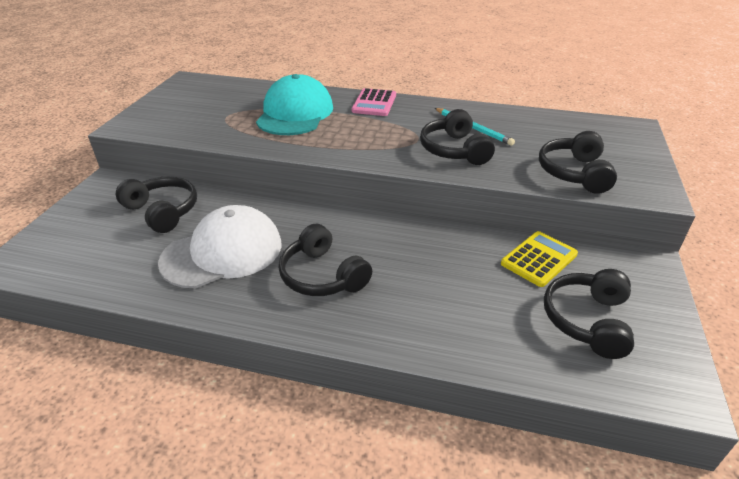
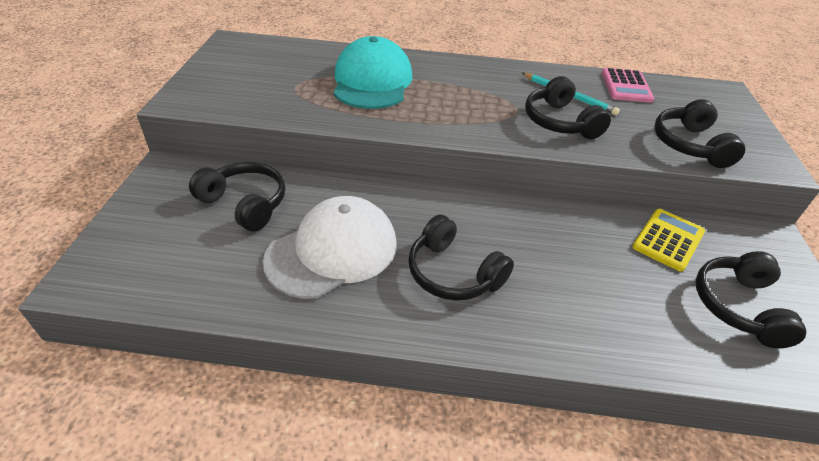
camera: 10 degrees left, 5 degrees up
(374, 103) = (454, 68): pink calculator -> pink calculator (626, 86)

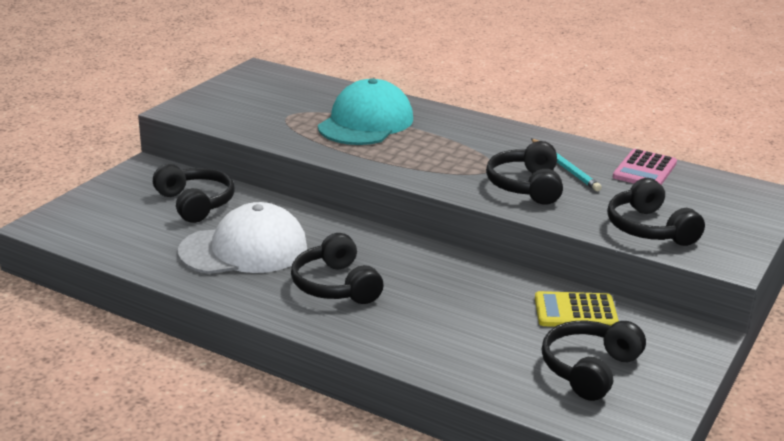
camera: 25 degrees right, 15 degrees down
(668, 240) = (575, 312): yellow calculator -> yellow calculator turned 150 degrees counterclockwise
(689, 145) = (649, 229): black headphones -> black headphones turned 45 degrees counterclockwise

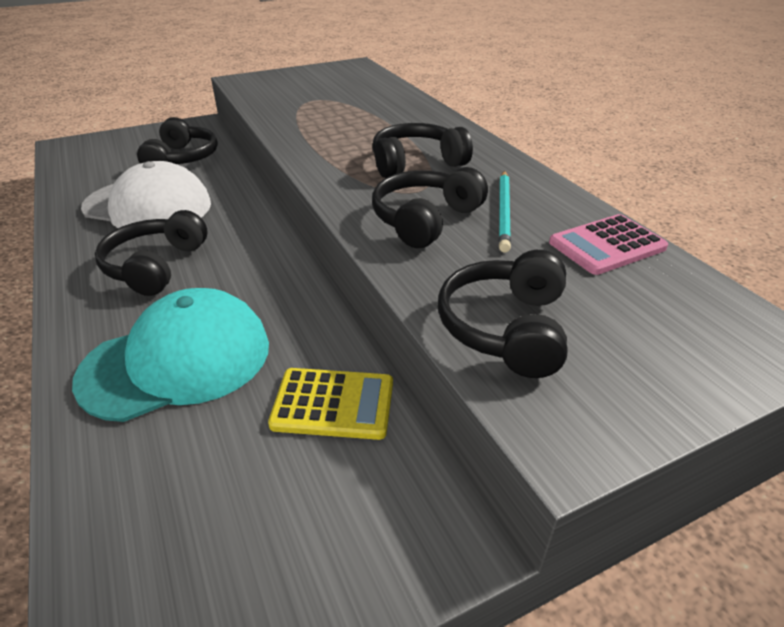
camera: 35 degrees right, 10 degrees up
(366, 123) = (367, 119): turquoise cap -> turquoise cap (177, 361)
(575, 312) = (333, 404): yellow calculator -> yellow calculator turned 150 degrees clockwise
(589, 369) = (227, 506): black headphones -> black headphones (416, 163)

